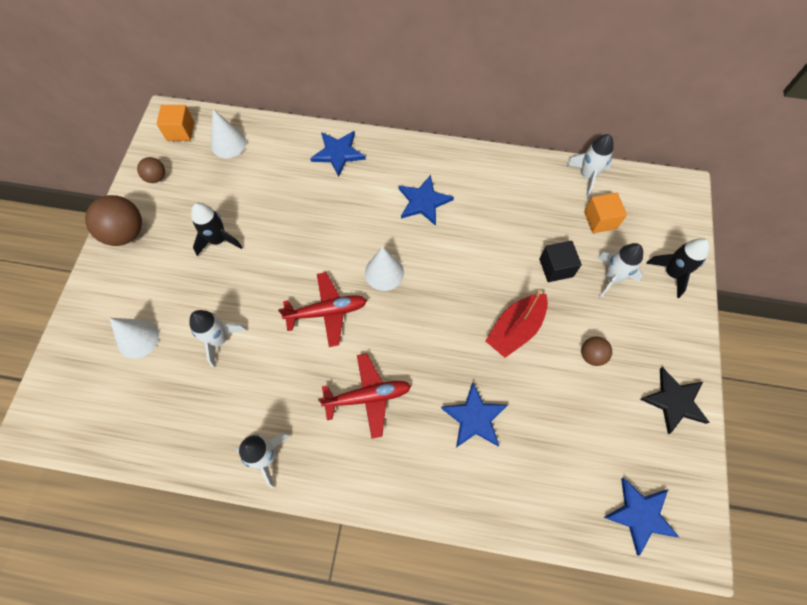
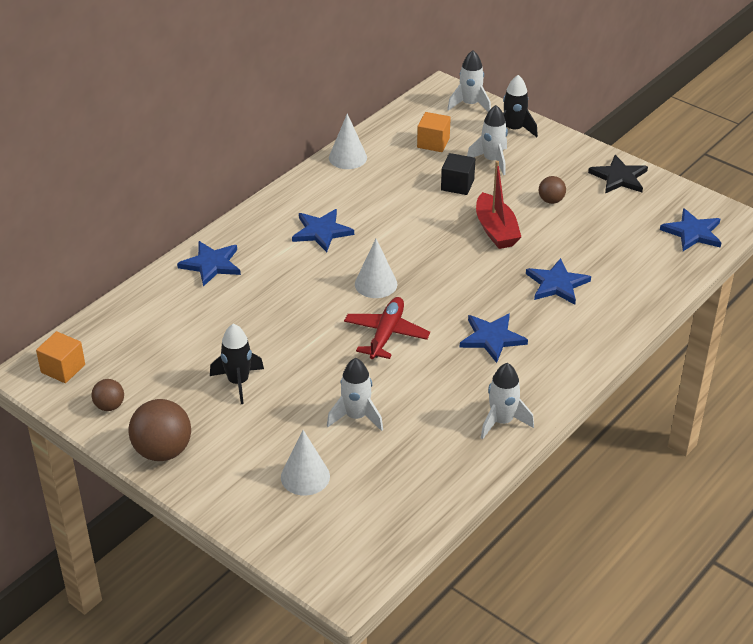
camera: 60 degrees left, 25 degrees down
(228, 143) = (119, 337): white cone -> white cone (347, 157)
(368, 397) = (492, 338): red plane -> blue star
(587, 176) = (384, 130): white rocket -> white rocket (470, 105)

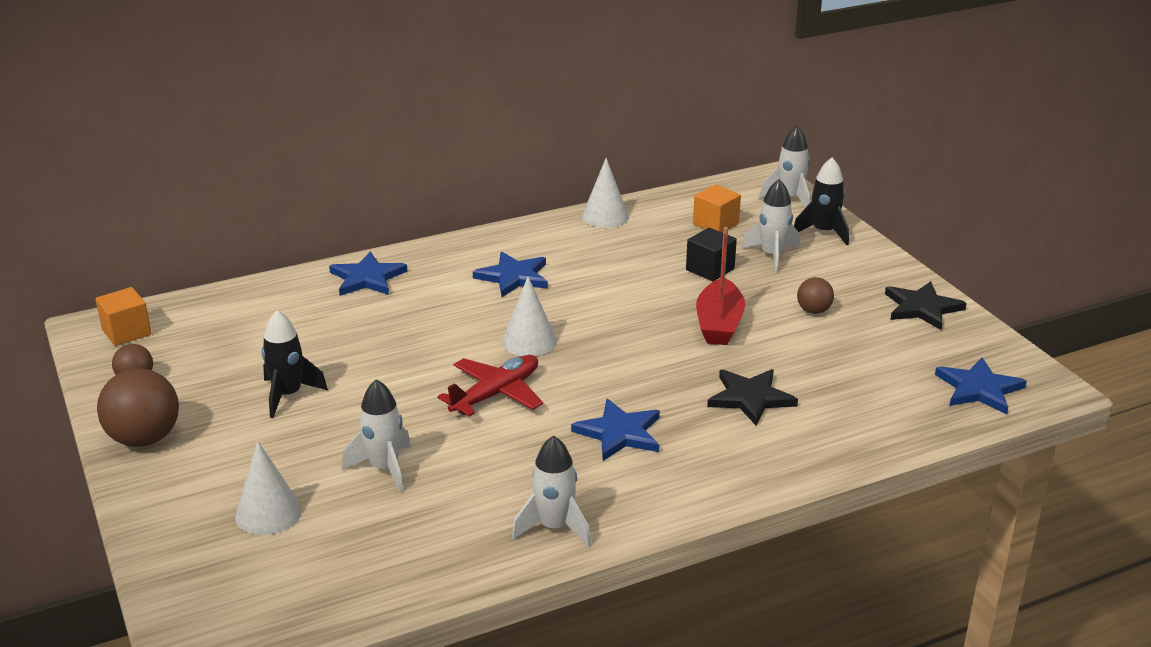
camera: 25 degrees right, 10 degrees down
(557, 284) = (750, 398): blue star -> black star

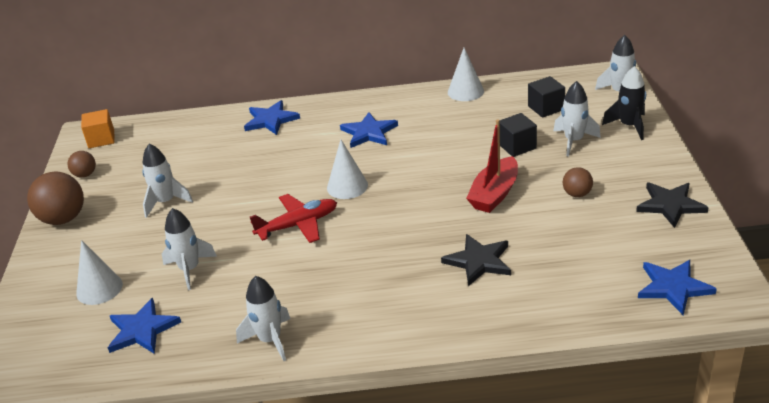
camera: 25 degrees right, 5 degrees up
(288, 395) = (166, 202): black rocket -> white rocket
(619, 433) = (363, 272): blue star -> blue star (142, 330)
(715, 224) = (546, 108): orange cube -> black cube

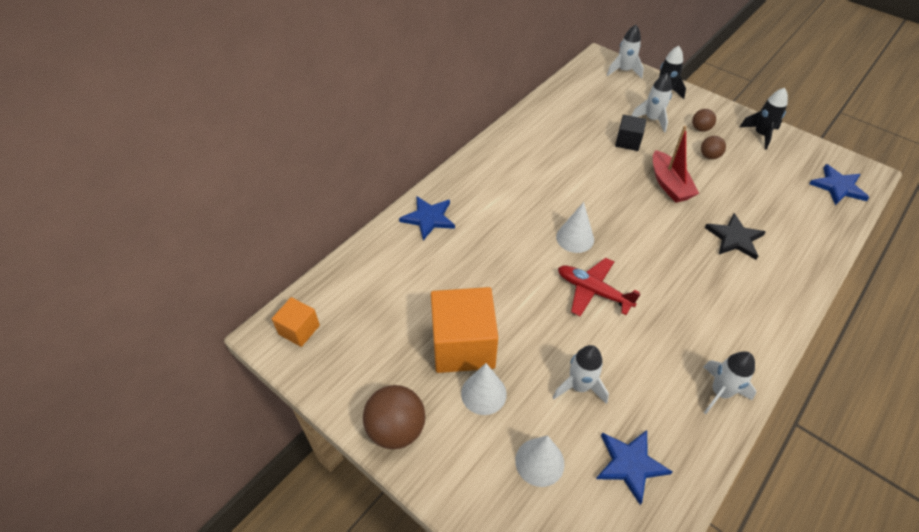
camera: 50 degrees left, 15 degrees up
(85, 175) = (343, 373): brown ball -> brown ball (700, 129)
(166, 202) = (463, 345): white rocket -> orange cube
(298, 225) = (593, 291): red plane -> red plane turned 75 degrees counterclockwise
(369, 133) = (520, 186): blue star -> none
(465, 91) = (533, 117): white cone -> white cone (483, 393)
(546, 108) = (600, 104): black cube -> none
(670, 205) = (760, 135): black star -> black rocket

